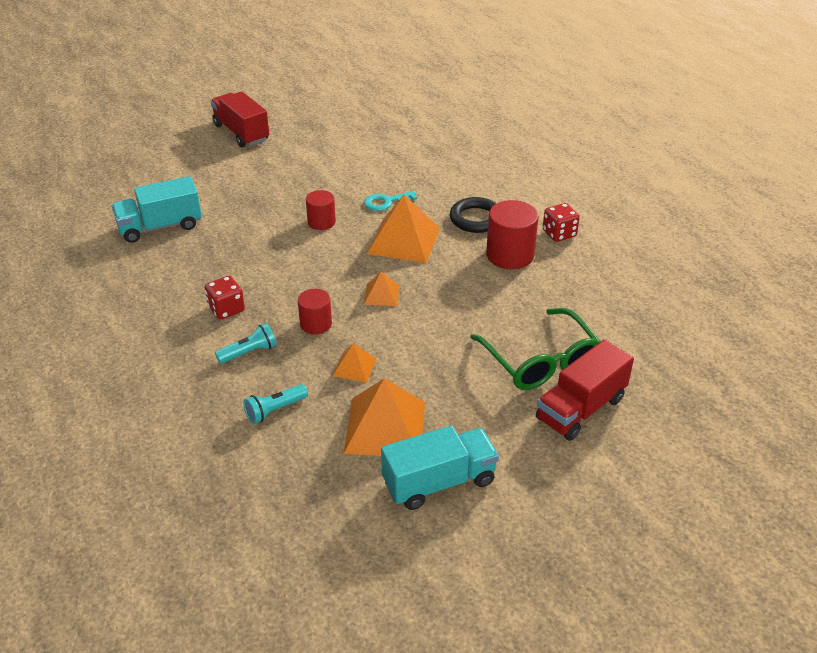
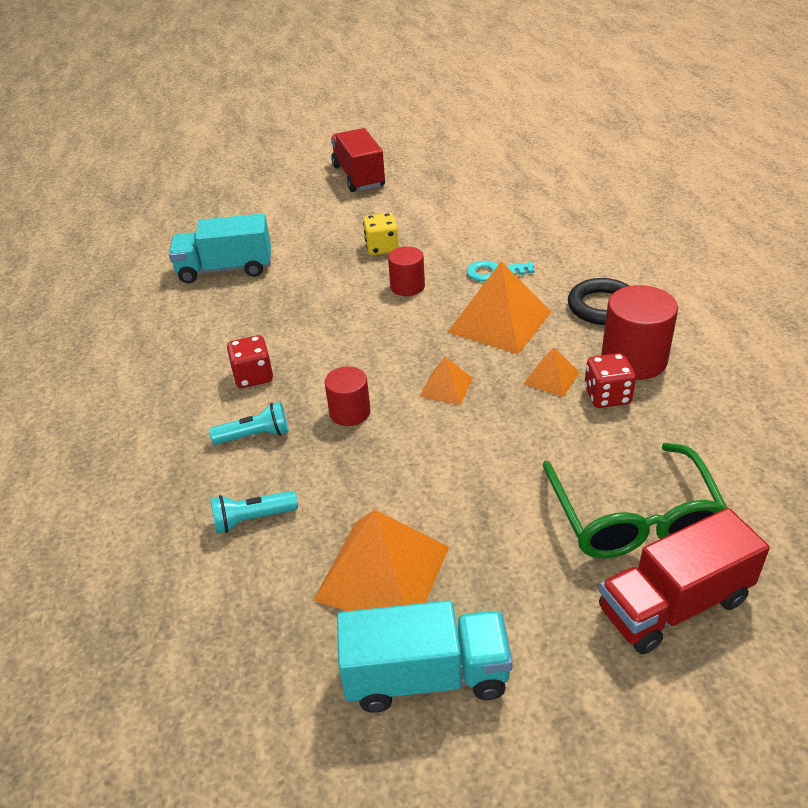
camera: 20 degrees right, 0 degrees up
(287, 193) = (382, 248): none -> yellow dice
(354, 367) = (375, 478): orange pyramid -> orange pyramid (551, 378)
(559, 234) = (711, 340): red dice -> red dice (607, 396)

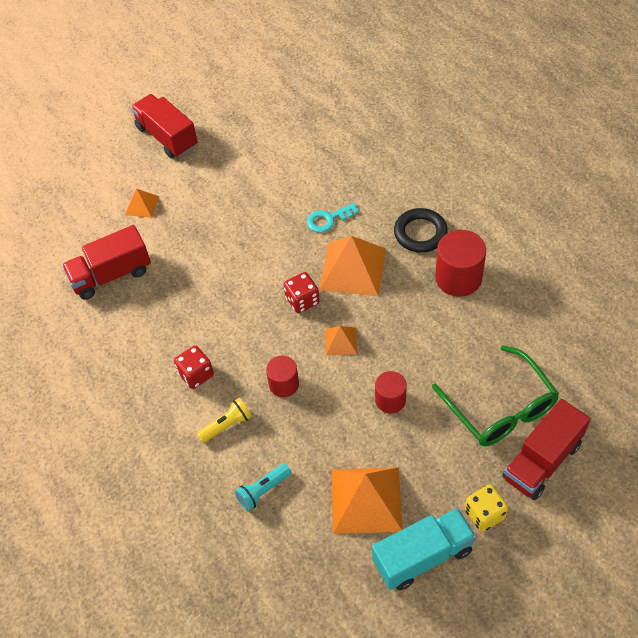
camera: 20 degrees left, 15 degrees up
(225, 269) = (111, 275): turquoise truck -> red truck
(255, 435) = (227, 425): turquoise flashlight -> yellow flashlight
(382, 248) = (228, 217): yellow dice -> yellow dice (484, 514)
(407, 287) = (268, 253): red cylinder -> red cylinder (390, 400)
(551, 378) = (409, 311): orange pyramid -> orange pyramid (141, 205)
(607, 396) = (452, 316): red dice -> red dice (302, 300)

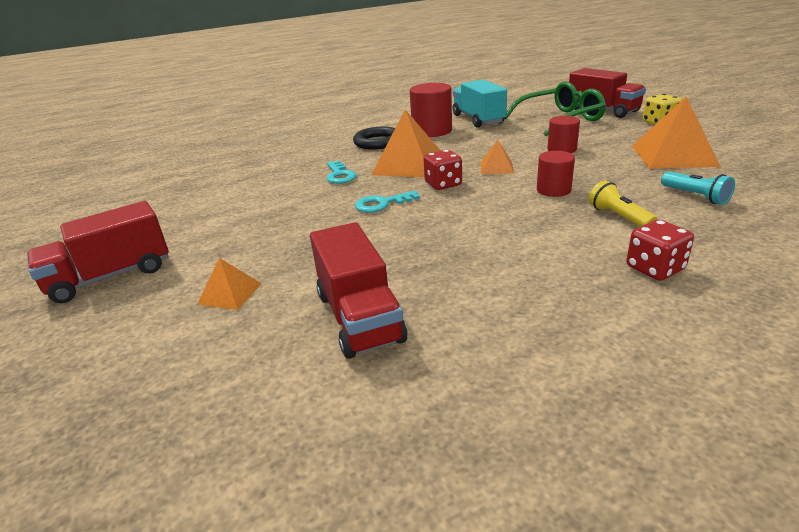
camera: 85 degrees left, 25 degrees down
(196, 374) = (549, 238): red dice -> red dice (654, 268)
(264, 261) = (382, 204): none -> turquoise key
(423, 556) = (714, 138): turquoise truck -> turquoise truck (478, 119)

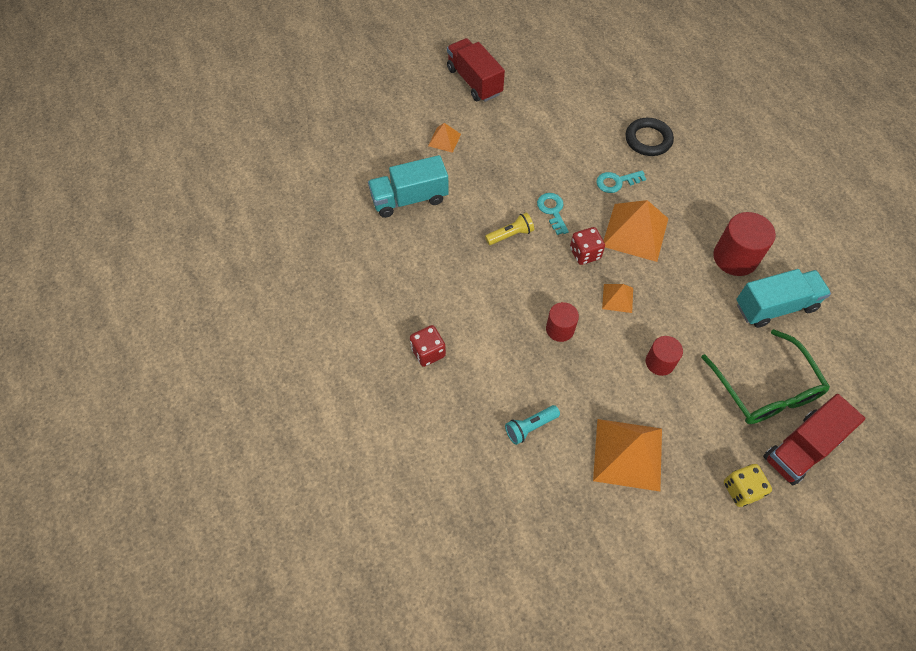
camera: 90 degrees right, 30 degrees up
(359, 317) = (409, 199): red truck -> turquoise truck
(378, 142) = (702, 209): black ring -> black ring (648, 140)
(619, 217) = (502, 358): yellow flashlight -> yellow flashlight (510, 235)

